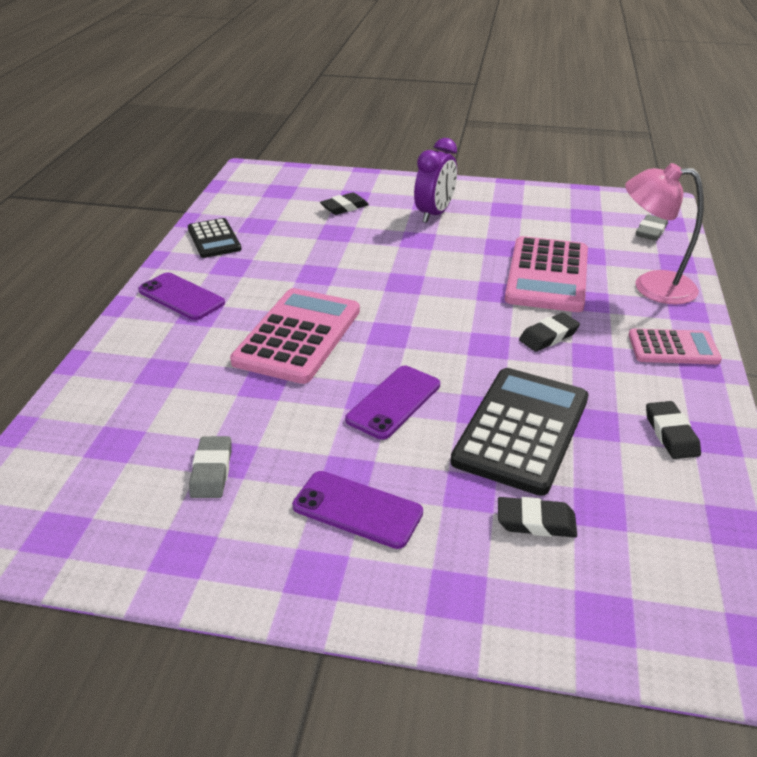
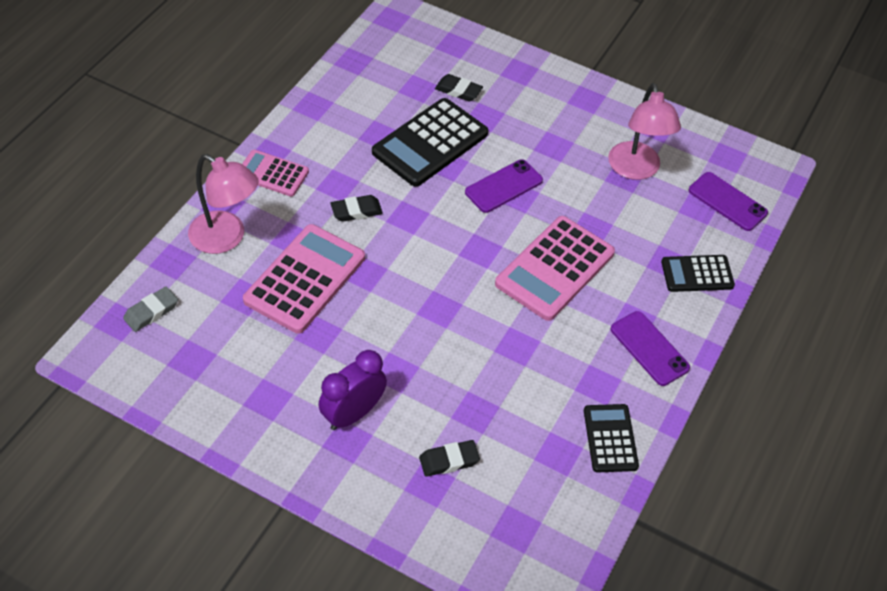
camera: 165 degrees left, 15 degrees up
(124, 367) = (697, 274): none -> black calculator
(212, 471) = (636, 170): grey eraser -> pink lamp
(357, 509) = (554, 123): purple phone -> purple phone (727, 202)
(671, 434) = (338, 115): black eraser -> none

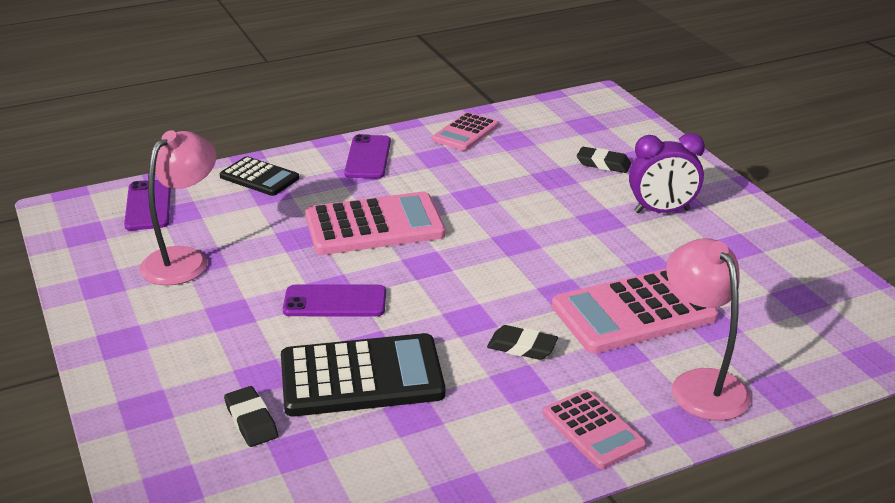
camera: 140 degrees left, 20 degrees down
(151, 312) = (830, 351): grey eraser -> none
(610, 438) = (465, 133): black calculator -> pink calculator

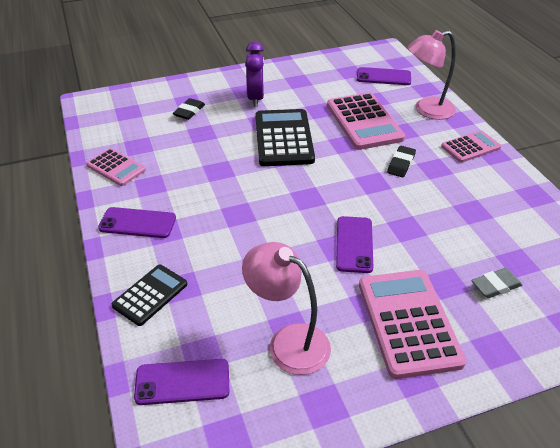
camera: 85 degrees left, 10 degrees up
(251, 421) = (495, 286): black eraser -> grey eraser
(361, 377) = (439, 232): black calculator -> black calculator (283, 138)
(374, 225) = (251, 222): pink calculator -> pink calculator (408, 322)
(801, 336) = (383, 77): none -> purple phone

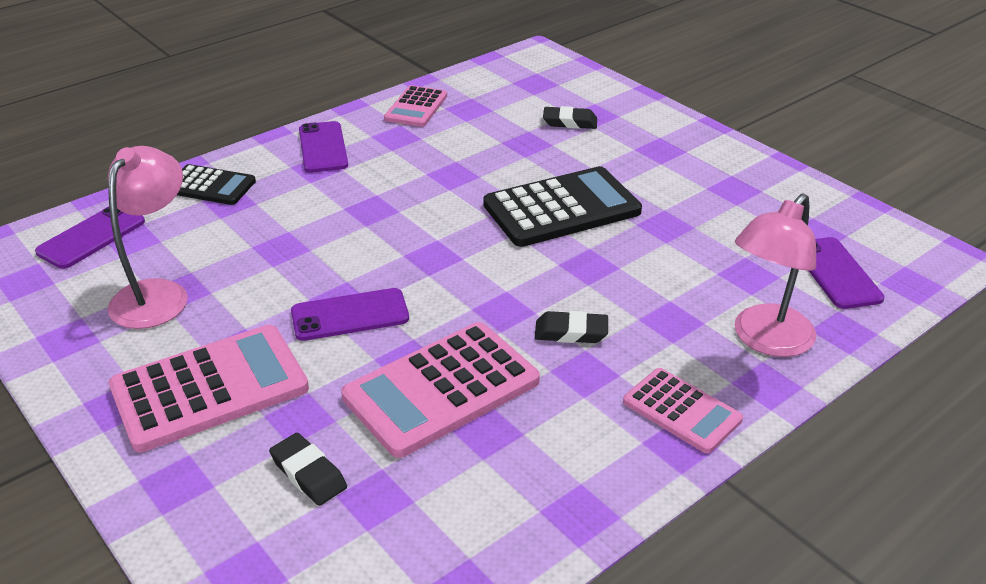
camera: 70 degrees right, 5 degrees down
(182, 382) = (91, 237): purple phone -> purple phone turned 60 degrees clockwise
(256, 98) = (648, 163): purple clock -> none
(364, 122) = (666, 275): pink calculator -> pink calculator (441, 389)
(426, 110) = (765, 340): pink lamp -> pink lamp turned 105 degrees counterclockwise
(495, 286) = (308, 473): grey eraser -> black eraser

